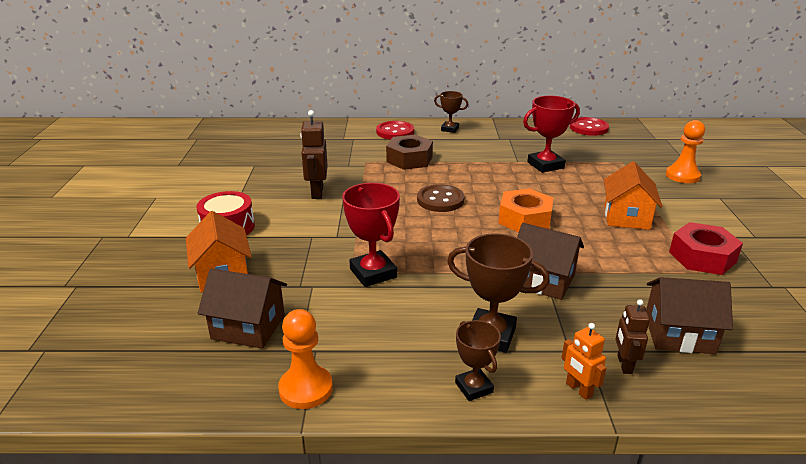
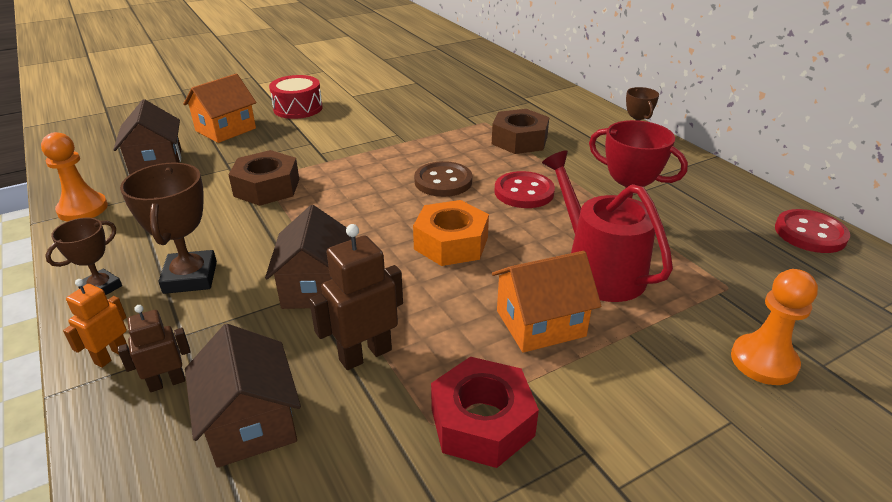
camera: 60 degrees right, 5 degrees up
(317, 192) = (393, 121): brown robot -> brown robot (365, 354)
(373, 273) = (267, 187): red trophy -> brown nut
(395, 132) = (577, 115): red button -> red button (524, 192)
(585, 186) = (598, 269): none -> red watering can

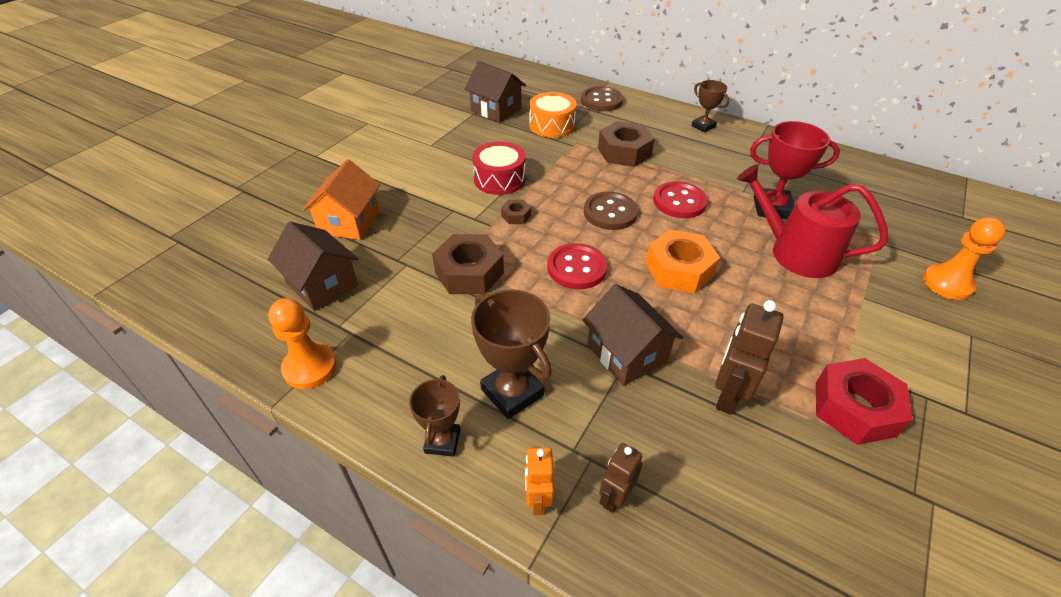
camera: 30 degrees left, 10 degrees up
(251, 423) = (717, 494): brown house -> brown house (496, 110)
(298, 108) = (394, 174): red drum -> red drum (499, 179)
(356, 160) = (516, 216): none -> brown nut
(475, 105) = (552, 125): none -> orange drum
(540, 323) = (807, 313): orange house -> none
(549, 97) = (601, 101): none -> brown button
(810, 233) = (880, 173): red button -> red button (576, 268)

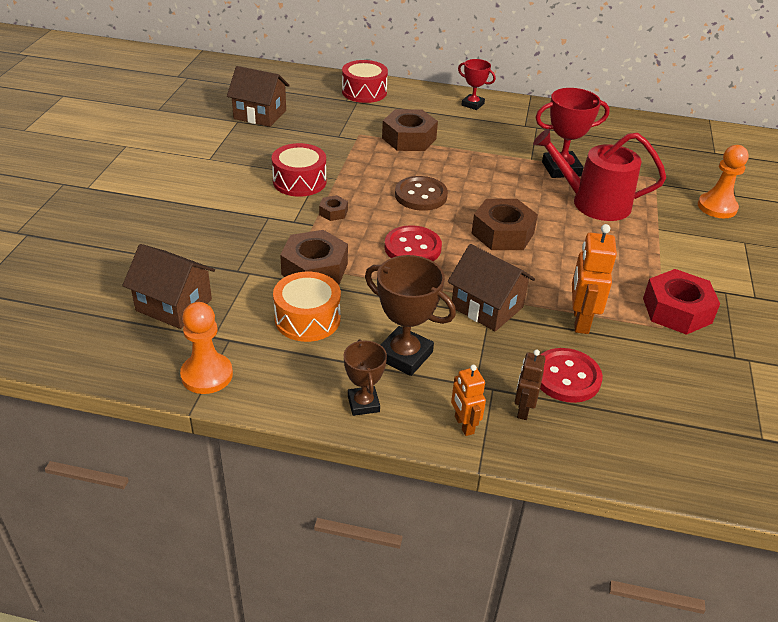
camera: 20 degrees left, 5 degrees down
(349, 222) = (166, 245): orange house -> none
(552, 125) = (326, 122): orange drum -> orange drum (307, 319)
(601, 101) = (364, 92): brown button -> red drum
(679, 202) = (479, 176): red button -> red button (566, 377)
(679, 269) = (502, 233): orange nut -> brown nut
(703, 126) = (472, 104): brown trophy -> red trophy
(728, 395) = (580, 321): brown robot -> orange robot

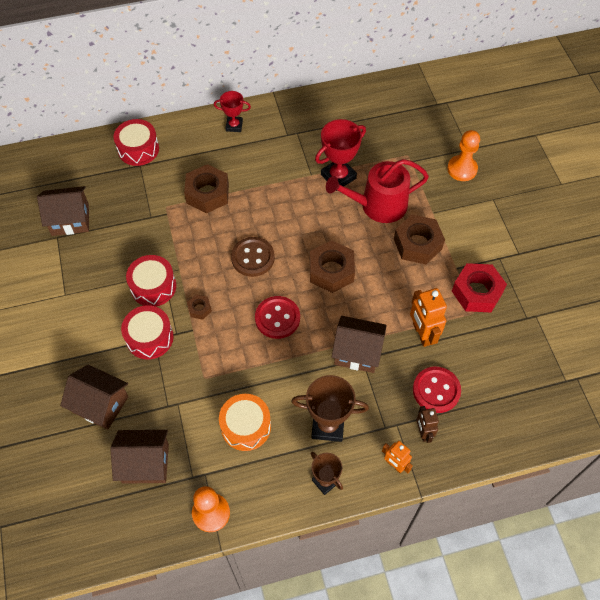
camera: 25 degrees left, 20 degrees up
(171, 244) = (100, 404): none -> brown house
(264, 215) = (149, 337): none -> red drum
(314, 269) = (222, 376): brown nut -> brown nut (417, 244)

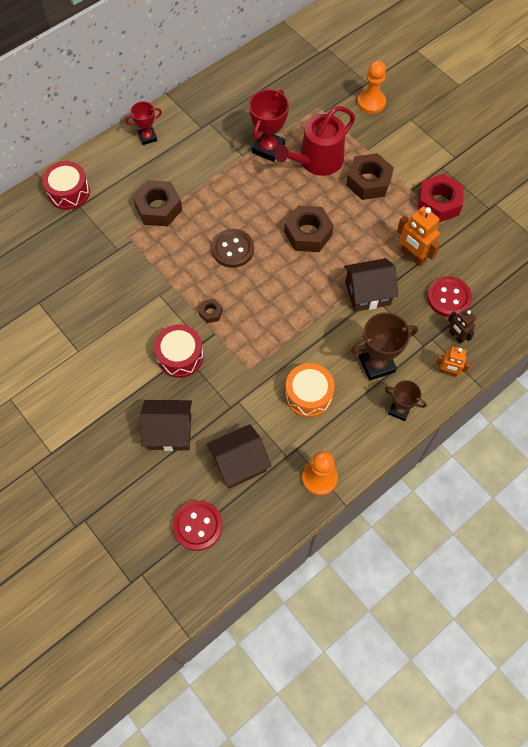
camera: 25 degrees left, 5 degrees up
(70, 220) = (42, 281): brown house -> none
(153, 286) = (157, 310): red drum -> none
(277, 318) = (284, 293): red button -> red button (197, 525)

